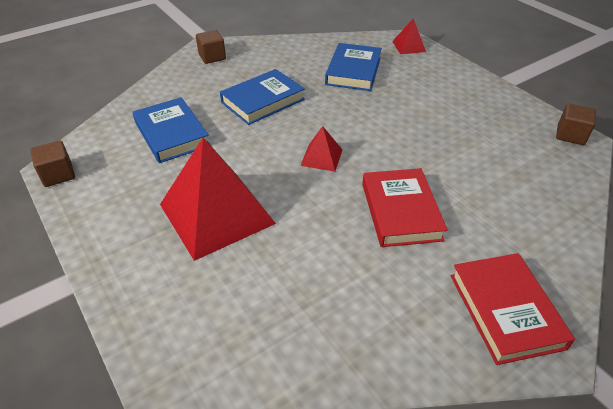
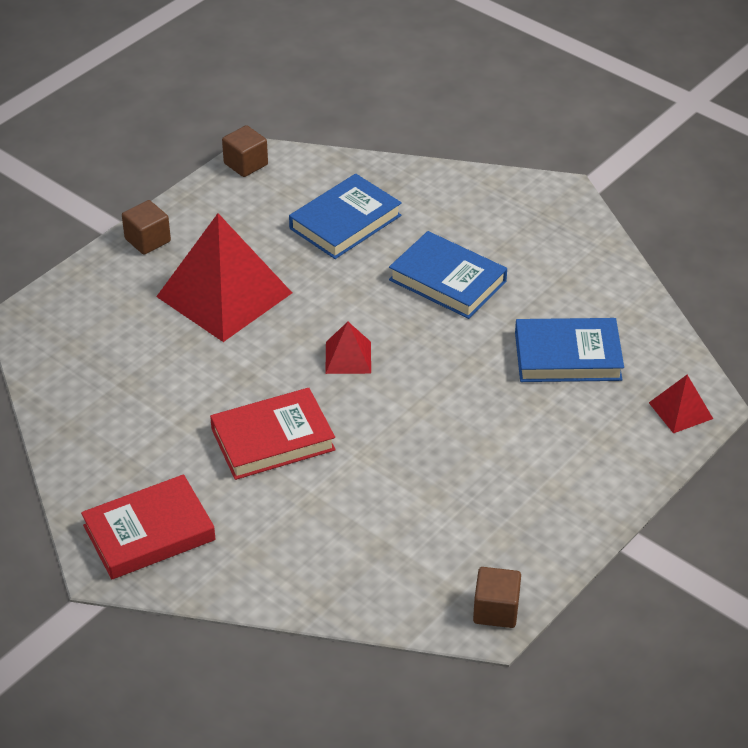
camera: 75 degrees right, 0 degrees up
(212, 57) = (536, 206): brown cube -> brown cube (147, 240)

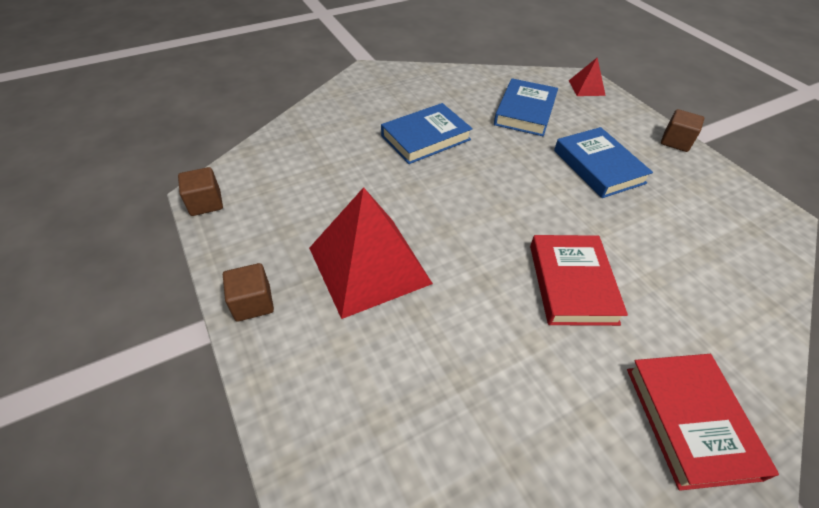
camera: 70 degrees left, 5 degrees up
(345, 222) = (327, 167): blue book -> blue book (598, 166)
(348, 357) = (486, 209): red pyramid -> none
(496, 610) = (768, 209): brown cube -> brown cube (675, 141)

